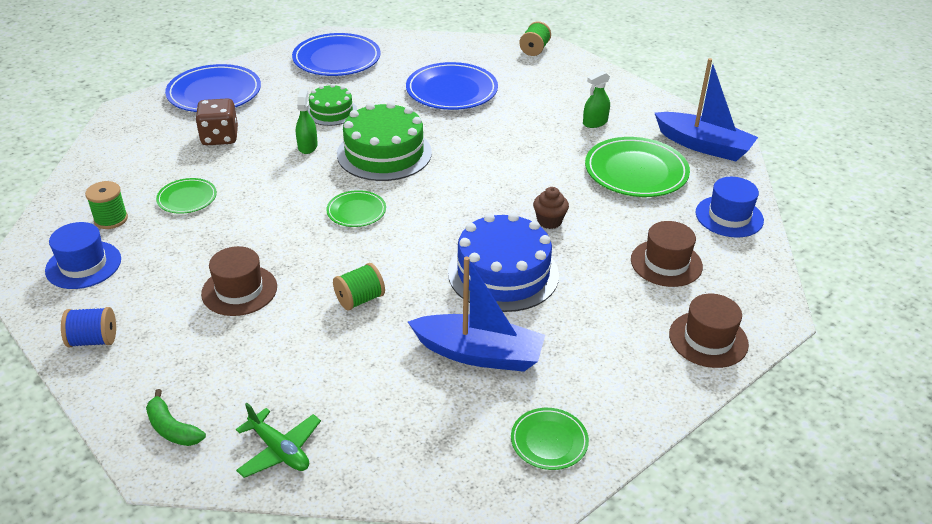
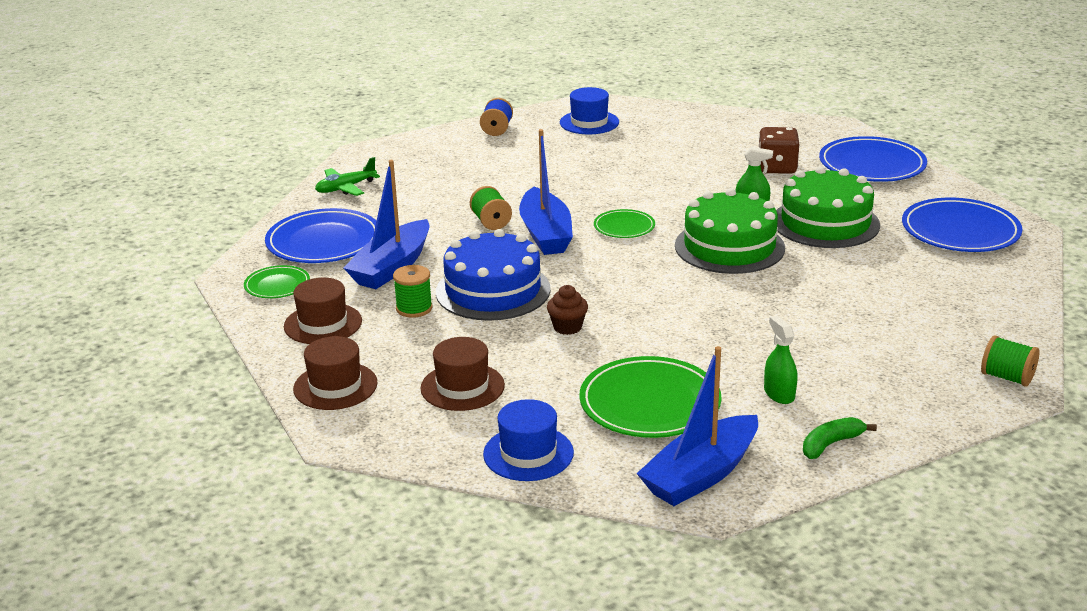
camera: 105 degrees right, 10 degrees down
(111, 219) = (649, 129): green spool -> green spool (414, 308)
(172, 429) = (391, 156): green banana -> green banana (830, 444)
(187, 198) = (671, 155): green plate -> none
(239, 290) = (528, 176): brown hat -> brown hat (323, 324)
(331, 112) = (825, 223): green cake -> green cake, size x1.74
(380, 257) = (545, 234): none -> blue boat
(451, 90) = (874, 299): blue plate -> blue plate (324, 242)

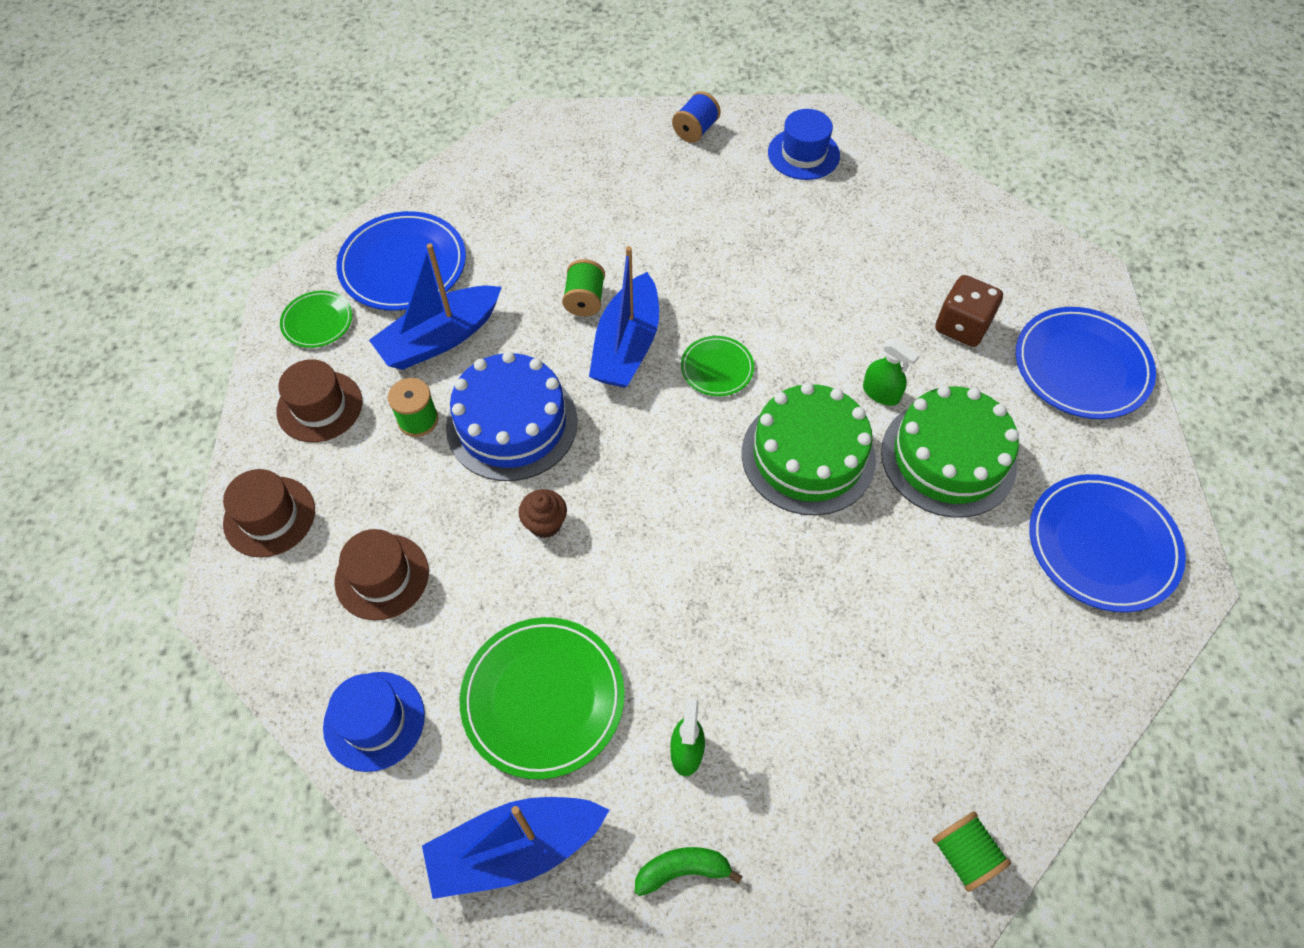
camera: 25 degrees right, 30 degrees up
(346, 188) = (480, 178): green plane -> none

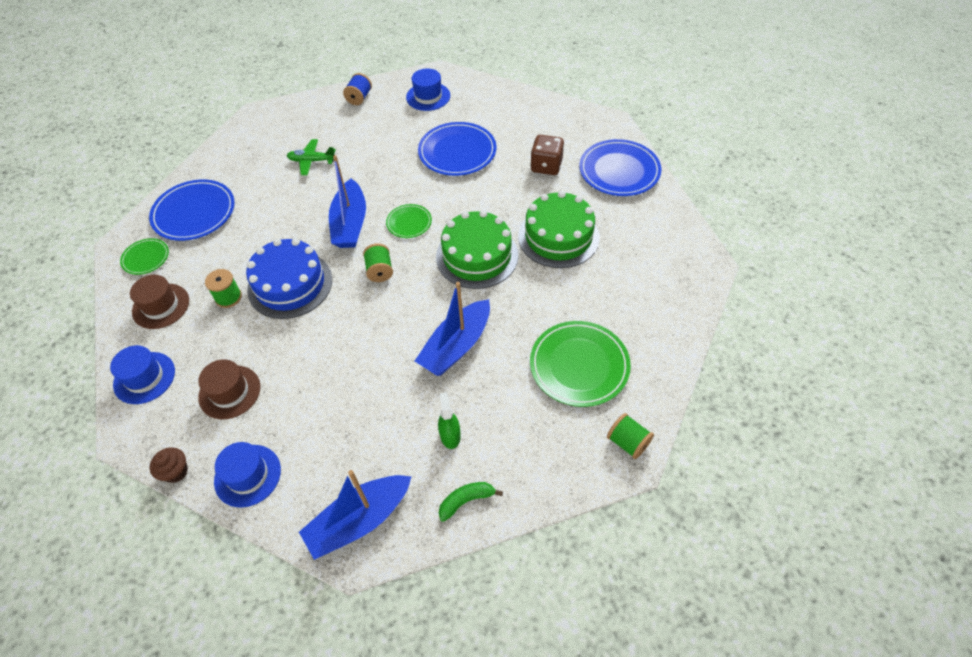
camera: 15 degrees left, 5 degrees down
(269, 516) = (144, 378): brown hat -> blue hat
(440, 338) = (230, 248): blue boat -> blue boat (456, 346)
(543, 698) = (353, 431): green plate -> green plate (579, 365)
(545, 523) = (327, 334): brown cupcake -> brown cupcake (176, 472)
(585, 300) = (317, 205): green spool -> green spool (380, 271)
(596, 222) = (312, 161): none -> green plane
(881, 393) = (510, 212): green spray bottle -> none
(1102, 545) = (657, 259): blue plate -> blue plate (457, 152)

